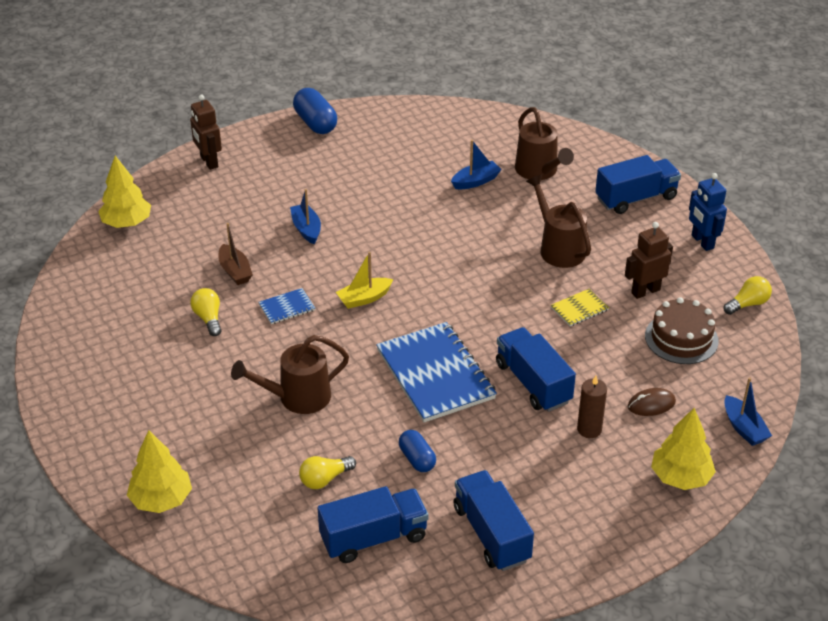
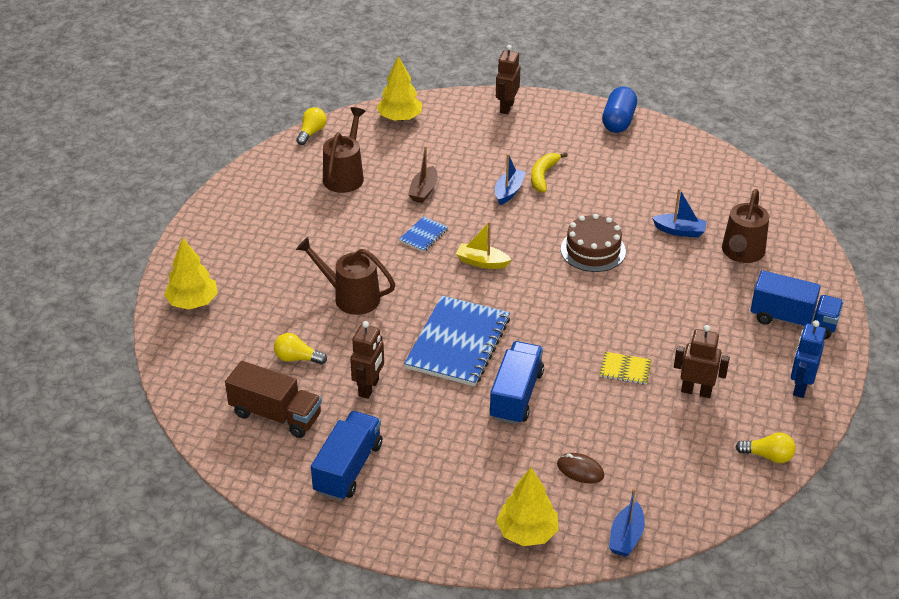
camera: 45 degrees right, 0 degrees up
(208, 318) = (366, 211): yellow light bulb -> yellow light bulb (311, 133)
(287, 307) = (423, 235): blue notebook -> blue notebook turned 75 degrees counterclockwise
(316, 200) = (543, 176): none -> yellow banana
(374, 538) = (276, 415): blue truck -> brown truck
(417, 459) = (369, 388): blue capsule -> brown robot
(558, 248) = (673, 317): brown watering can -> brown watering can (345, 175)
(589, 429) = (510, 453): brown candle -> none
(681, 338) = (673, 443): brown cake -> brown cake (593, 250)

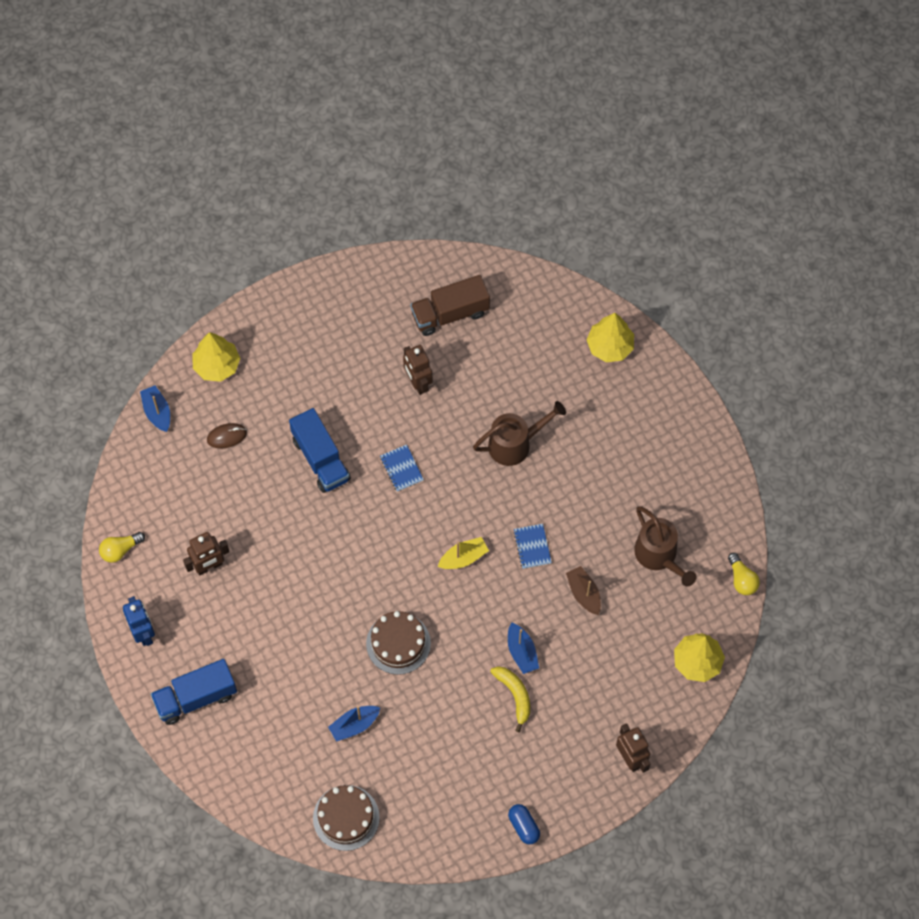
camera: 135 degrees right, 25 degrees up
(297, 358) = (488, 364): yellow light bulb -> none
(348, 468) = (364, 317): blue truck -> none
(458, 343) = (401, 469): blue notebook -> blue notebook, size x0.44
(618, 121) = (524, 826): blue capsule -> blue capsule, size x0.64
(625, 369) = (271, 544): yellow notebook -> none
(740, 193) = (346, 817): none -> brown cake
(741, 253) = (288, 741): brown watering can -> none

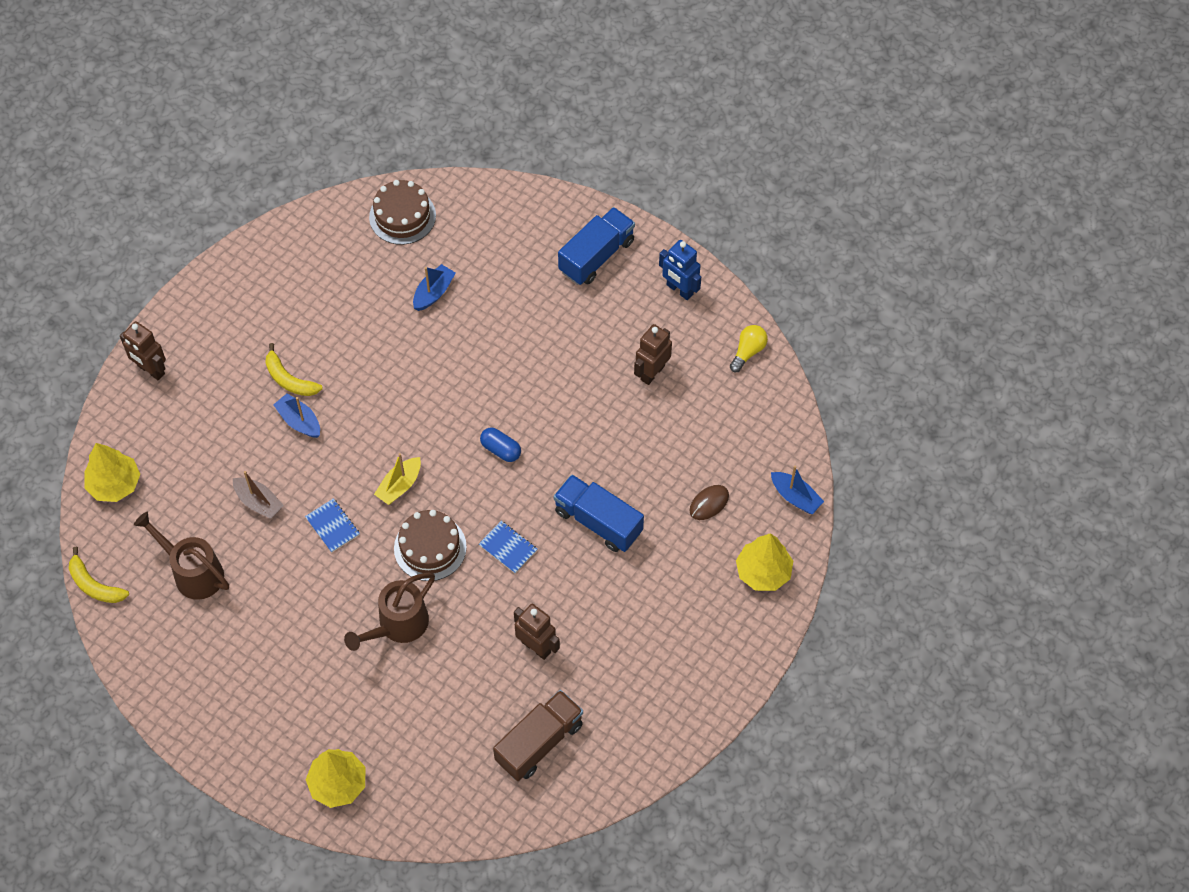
camera: 155 degrees right, 5 degrees down
(398, 643) = (427, 379): brown cake -> brown cake (430, 547)
(524, 826) = (232, 273): blue capsule -> blue capsule (501, 449)
(742, 579) = (95, 585): yellow light bulb -> yellow banana

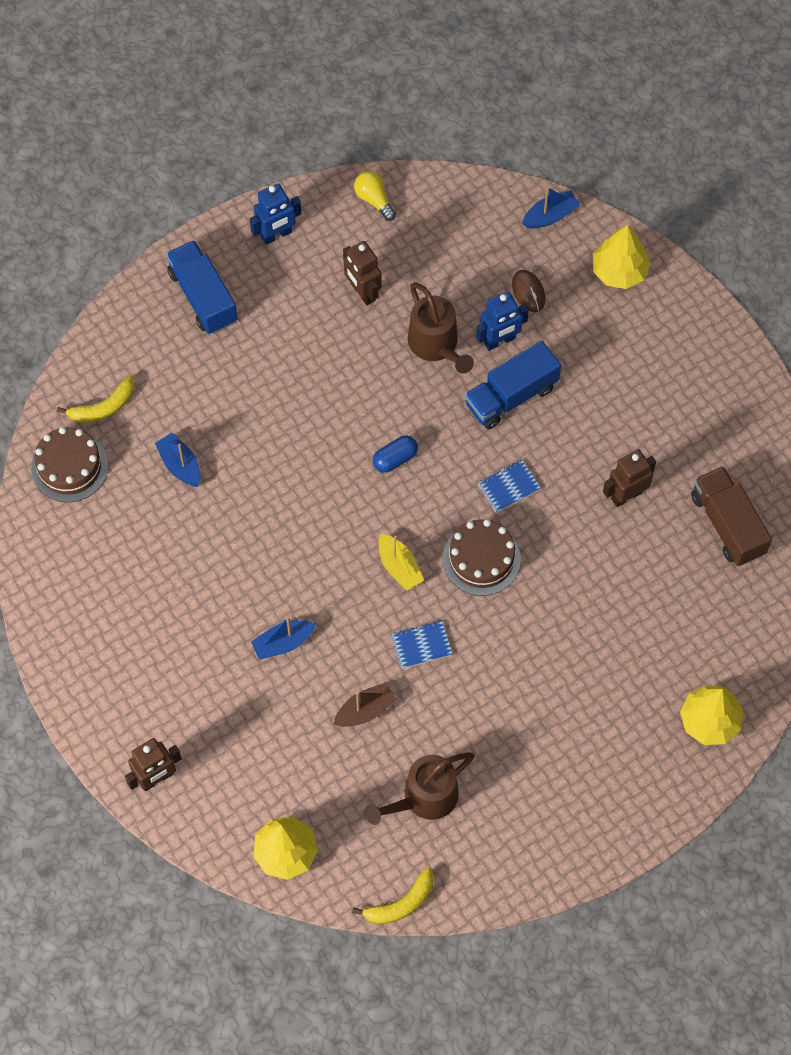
camera: 70 degrees left, 5 degrees up
(289, 379) = (227, 638): yellow banana -> yellow banana (104, 407)
(398, 626) = (558, 615): brown watering can -> brown watering can (436, 345)
(649, 495) = (499, 341): none -> blue robot

